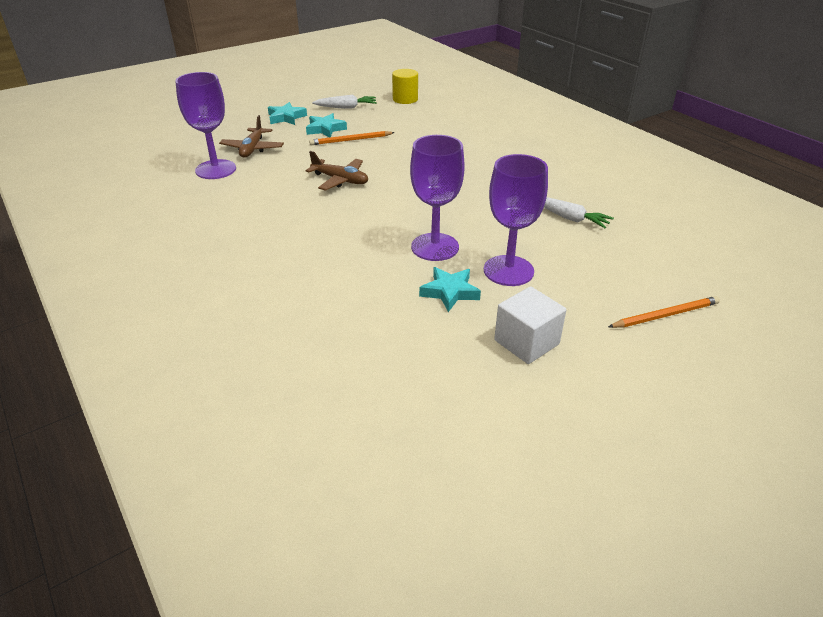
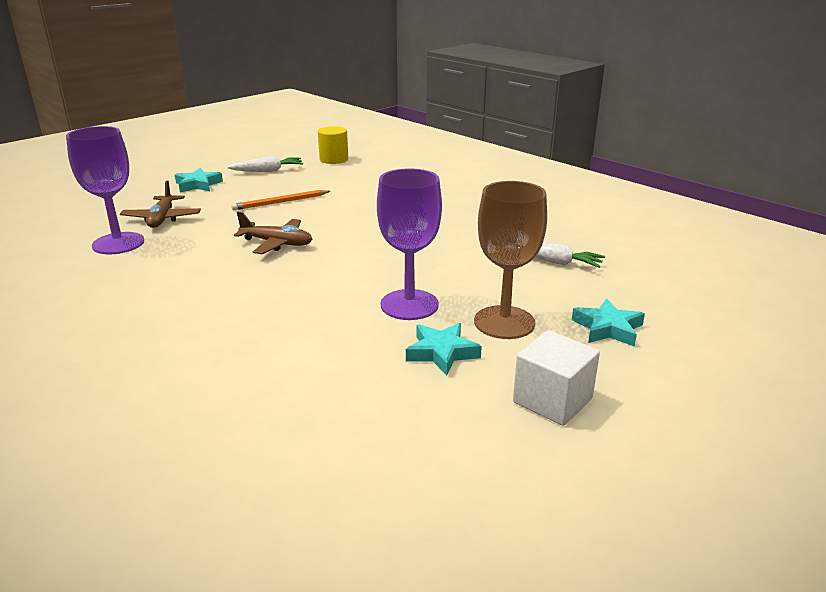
camera: 10 degrees left, 10 degrees down
(325, 129) = (248, 193): turquoise star -> turquoise star (608, 328)
(508, 271) = (504, 322): purple goblet -> brown goblet
(665, 315) = (700, 352): orange pencil -> none

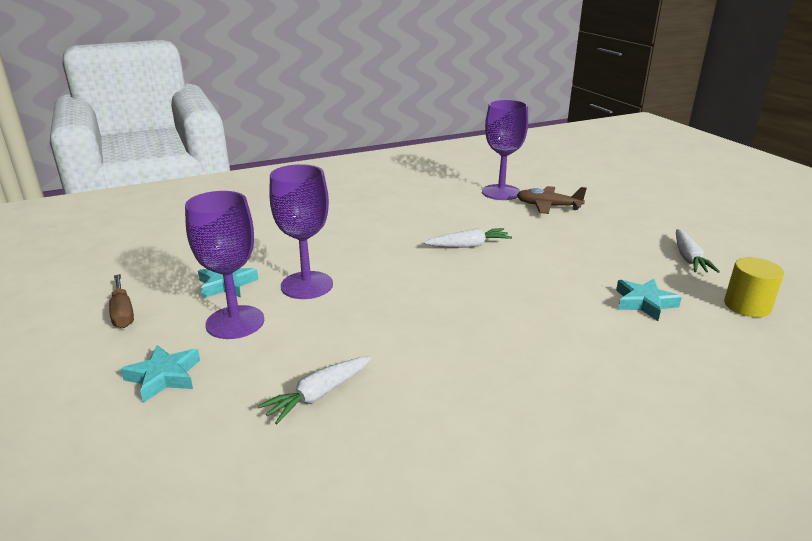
camera: 110 degrees right, 0 degrees up
(198, 185) = (639, 222): turquoise star -> turquoise star (644, 303)
(277, 243) = (468, 245): brown plane -> white carrot
(280, 202) = (577, 256): orange pencil -> none
(504, 322) = (235, 322): brown goblet -> purple goblet
(552, 400) = (122, 313): white cube -> brown screwdriver

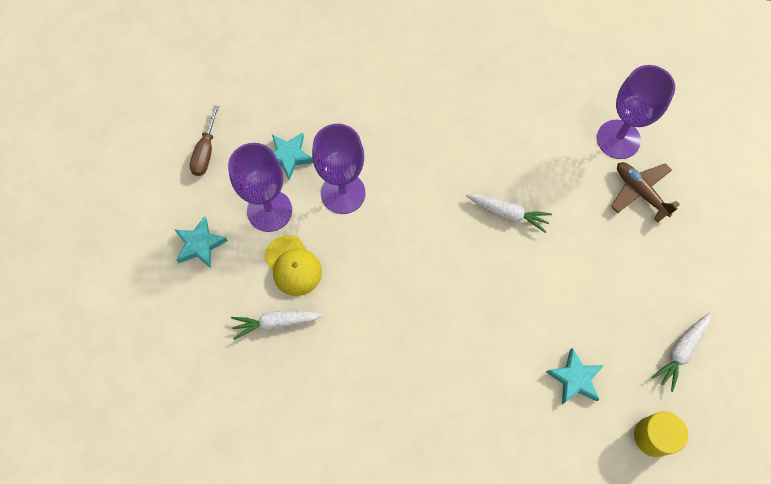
camera: 35 degrees right, 40 degrees up
(298, 347) = (293, 265): none -> yellow cap

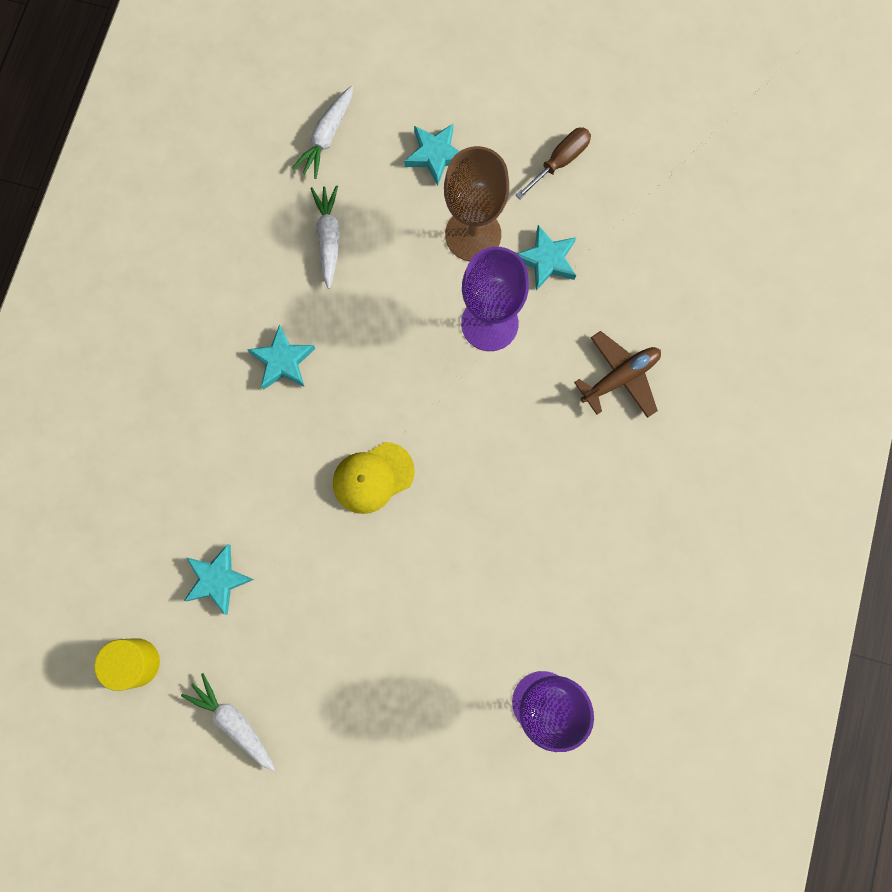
camera: 95 degrees right, 10 degrees up
(205, 152) = (560, 161): brown screwdriver -> brown screwdriver turned 120 degrees clockwise
(269, 210) = (473, 235): purple goblet -> brown goblet
(293, 265) = (398, 259): yellow cap -> yellow cap (373, 477)
(387, 348) = (283, 361): none -> turquoise star
(507, 213) = (443, 529): white carrot -> white carrot (327, 136)
(640, 192) = (459, 717): brown plane -> brown plane (620, 377)

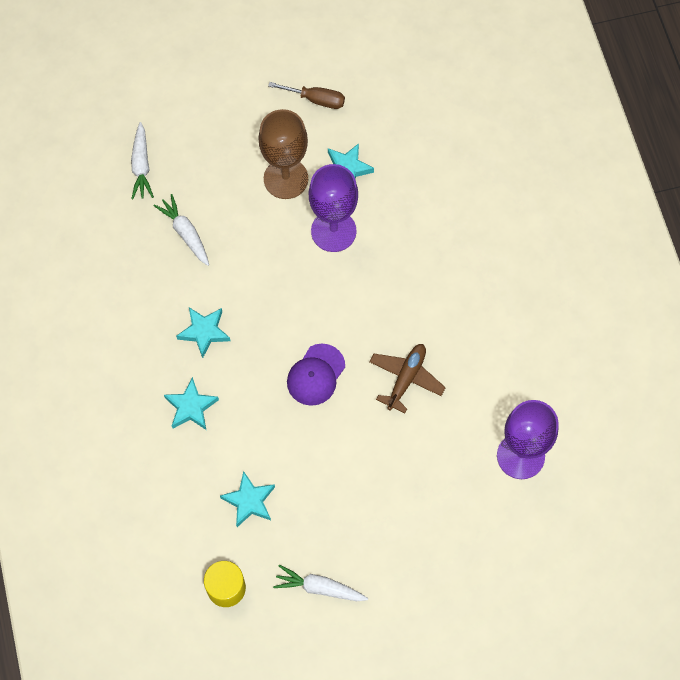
camera: 30 degrees left, 10 degrees down
(373, 477) = (316, 375): yellow cap -> purple cap
(435, 155) = (226, 139): turquoise star -> turquoise star (191, 407)
(560, 161) = (316, 99): brown screwdriver -> brown screwdriver turned 90 degrees clockwise
(620, 377) = (443, 219): brown plane -> brown plane (406, 378)

